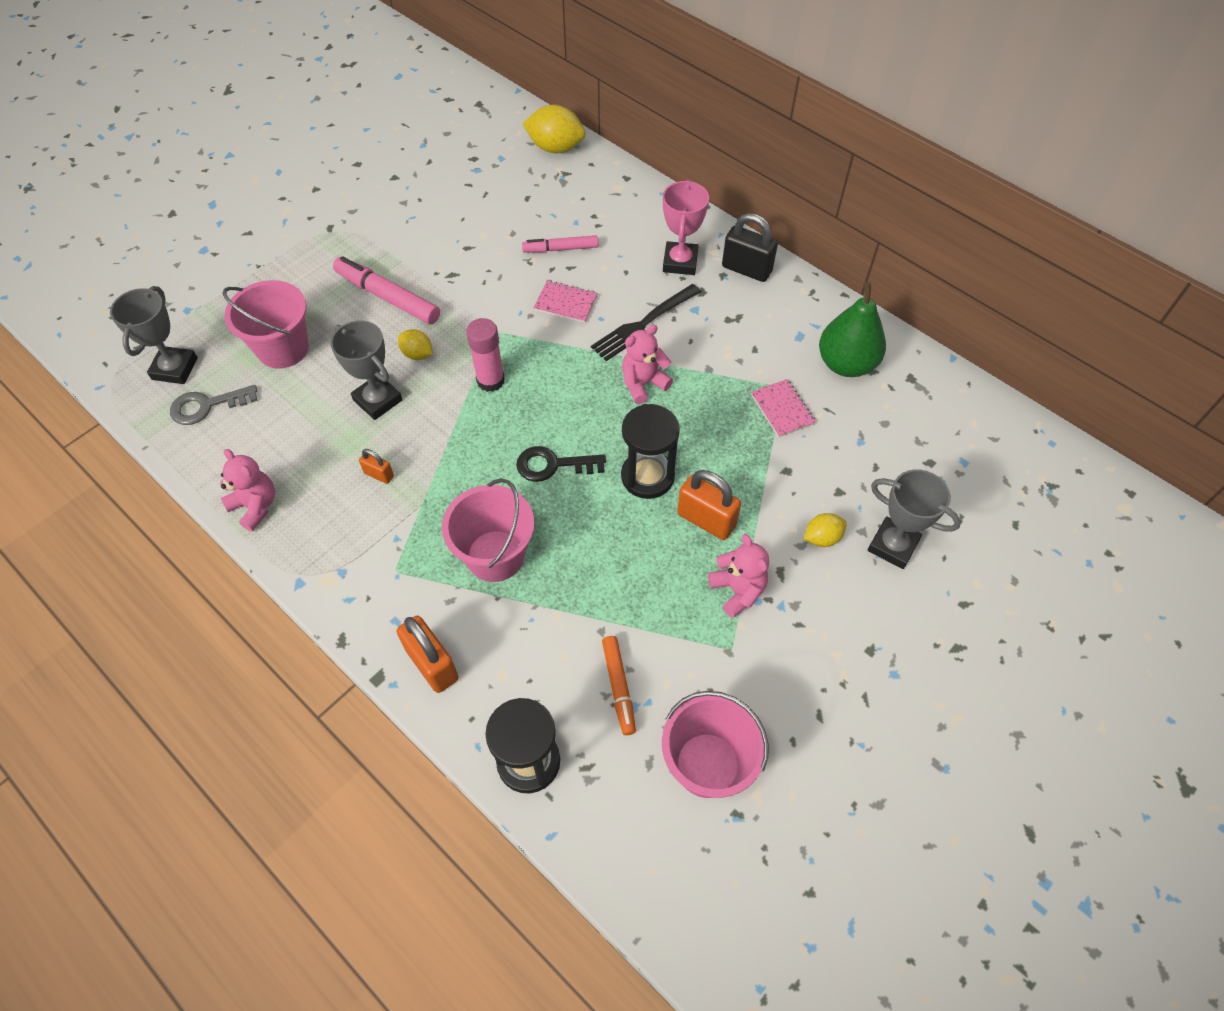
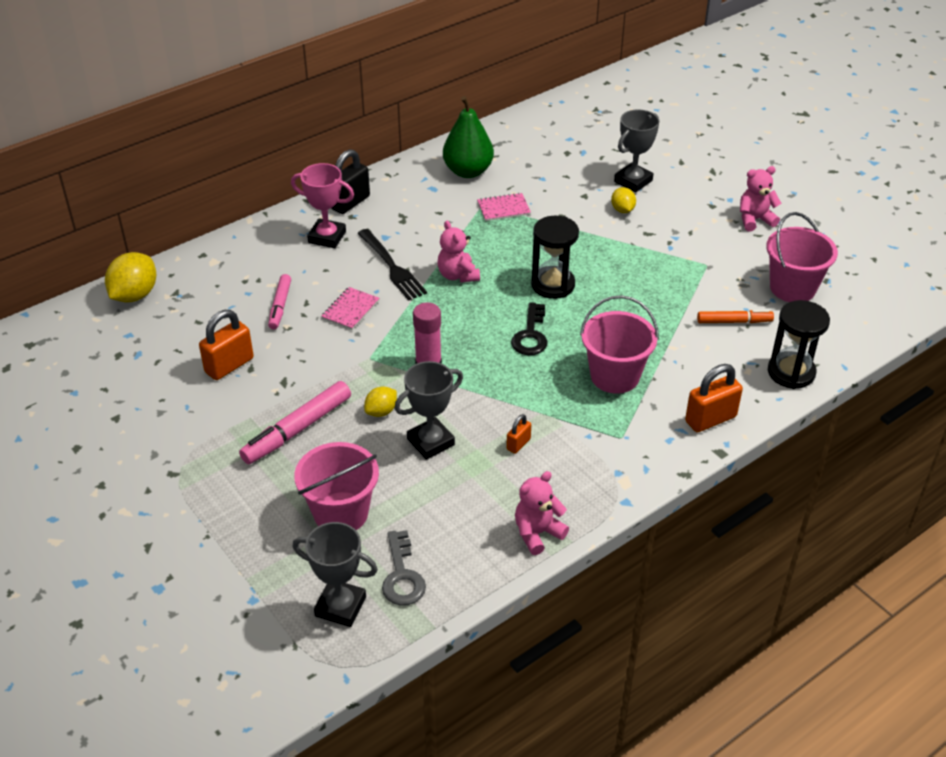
camera: 80 degrees left, 15 degrees down
(706, 520) = (598, 261): orange padlock -> orange padlock (229, 365)
(737, 590) = (661, 255): pink teddy bear -> pink teddy bear (755, 220)

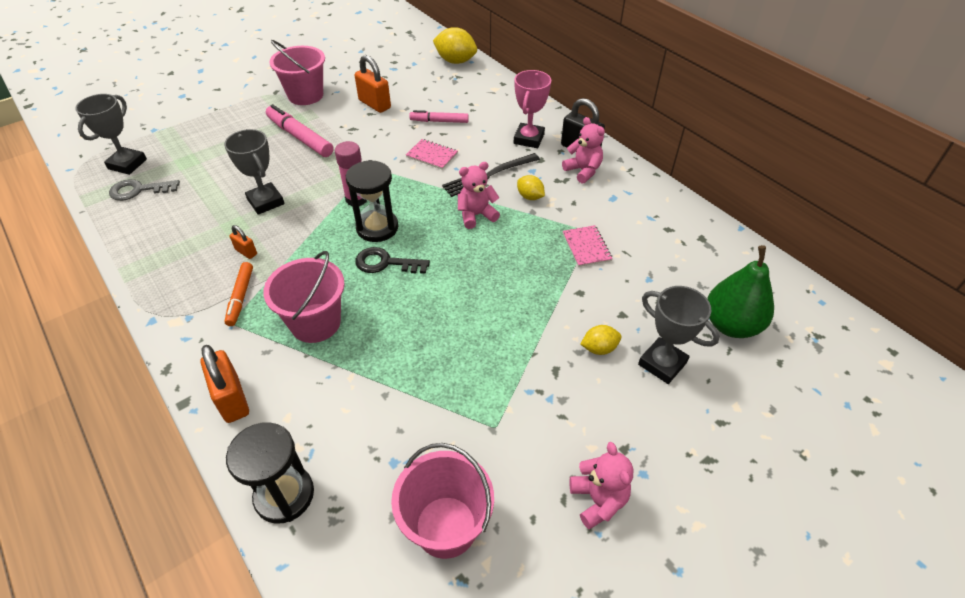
camera: 90 degrees right, 5 degrees up
(341, 513) = (210, 160): pink bucket -> pink bucket (305, 95)
(381, 411) = (307, 175): yellow lemon -> yellow lemon (530, 197)
(468, 171) = (648, 221): green pear -> green pear (731, 325)
(537, 533) = (143, 261): pink teddy bear -> pink teddy bear (583, 171)
(553, 285) = (460, 281): black hourglass -> black hourglass (377, 228)
(734, 321) = (385, 444): orange marker -> orange marker (240, 297)

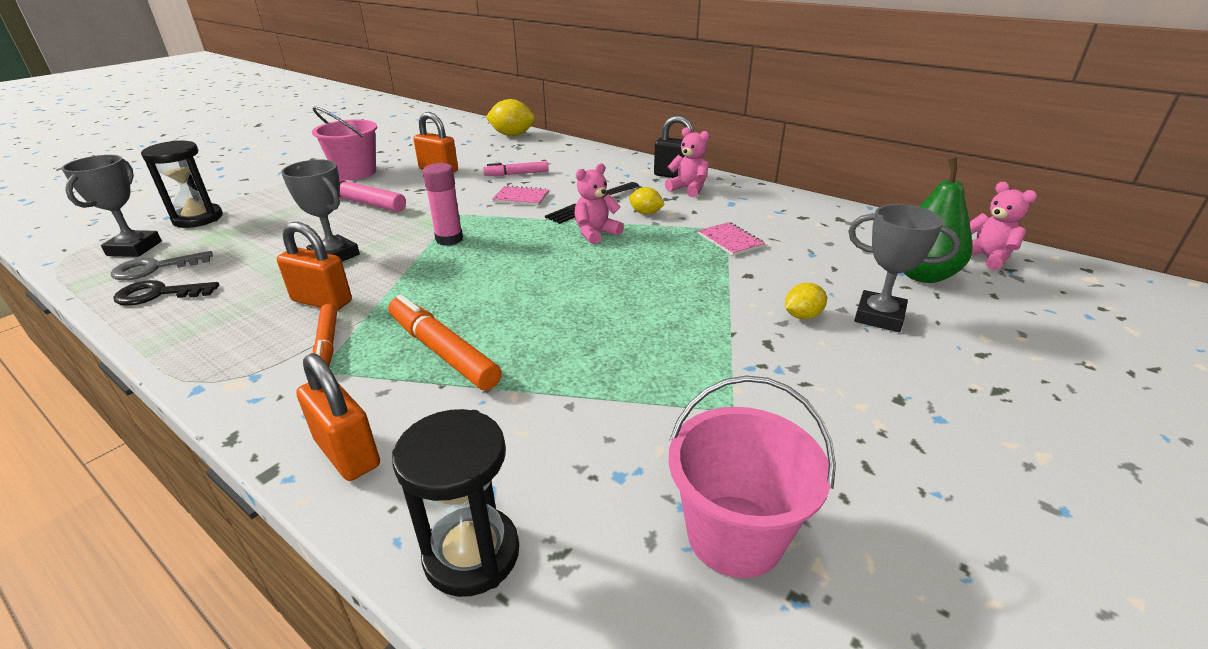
camera: 15 degrees left, 15 degrees down
(246, 252) = (322, 301): orange padlock -> orange padlock, size x1.88
(315, 323) = (442, 351): pink bucket -> orange marker
(377, 228) = (485, 258): black hourglass -> black hourglass (198, 218)
(386, 263) = (510, 285): black key -> black key (159, 294)
(529, 139) = (618, 175): pink trophy -> none
(598, 500) = (909, 457): pink teddy bear -> pink teddy bear (986, 257)

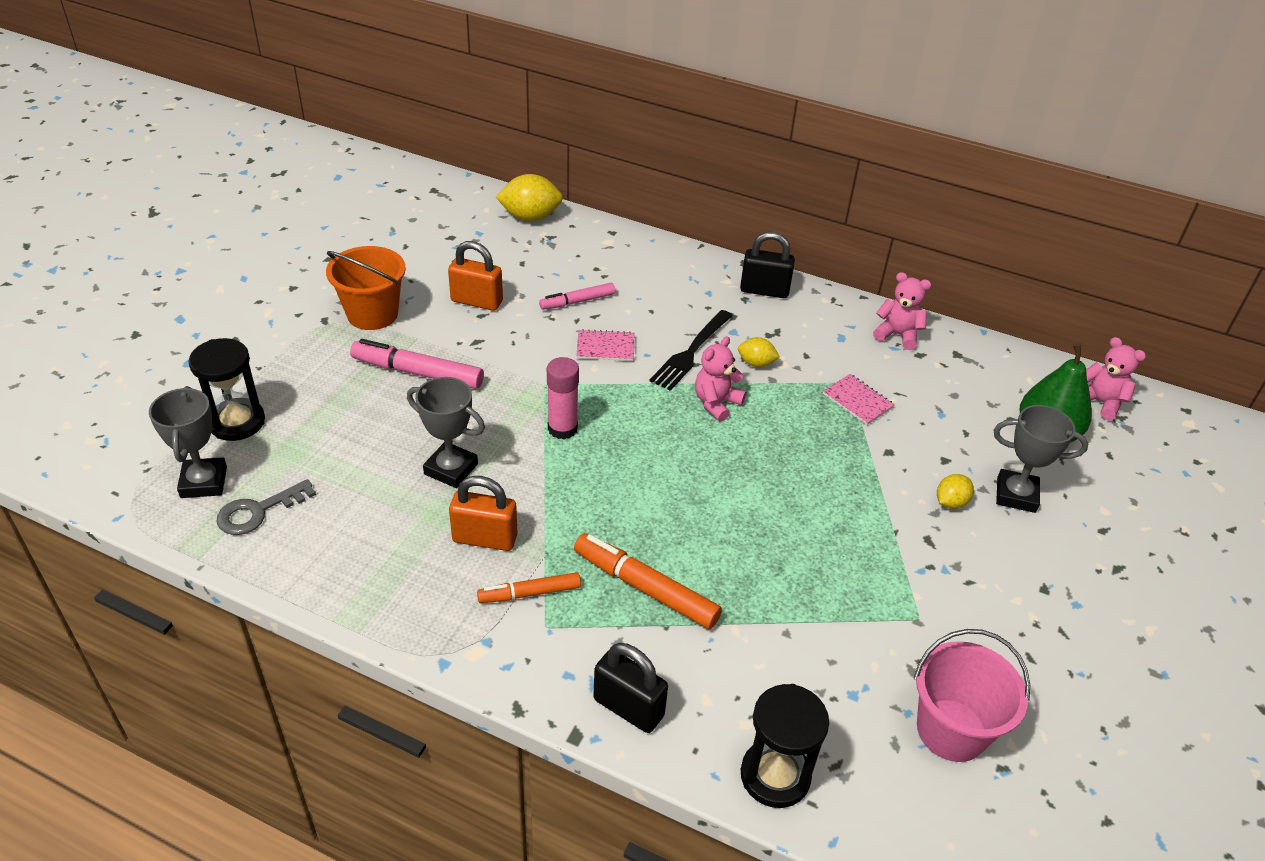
camera: 15 degrees left, 10 degrees up
(159, 294) = (299, 549): black key -> none
(327, 344) = (529, 593): orange marker -> orange marker turned 105 degrees clockwise
(347, 453) = (628, 707): orange padlock -> black padlock
(355, 172) = (372, 314): pink bucket -> orange bucket
(688, 189) = (787, 315): pink teddy bear -> pink teddy bear (897, 335)

